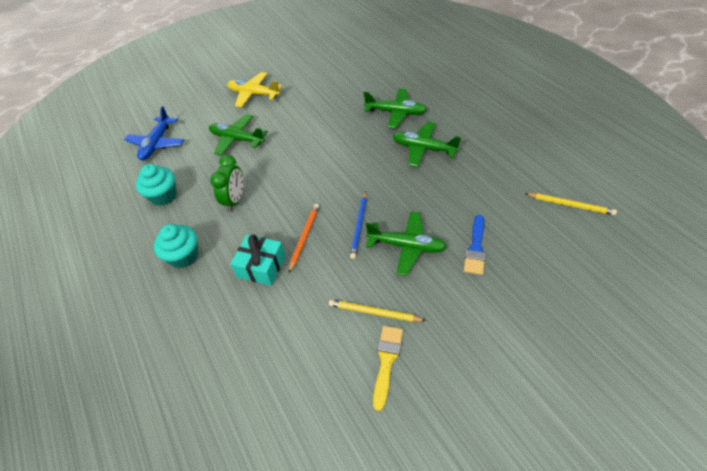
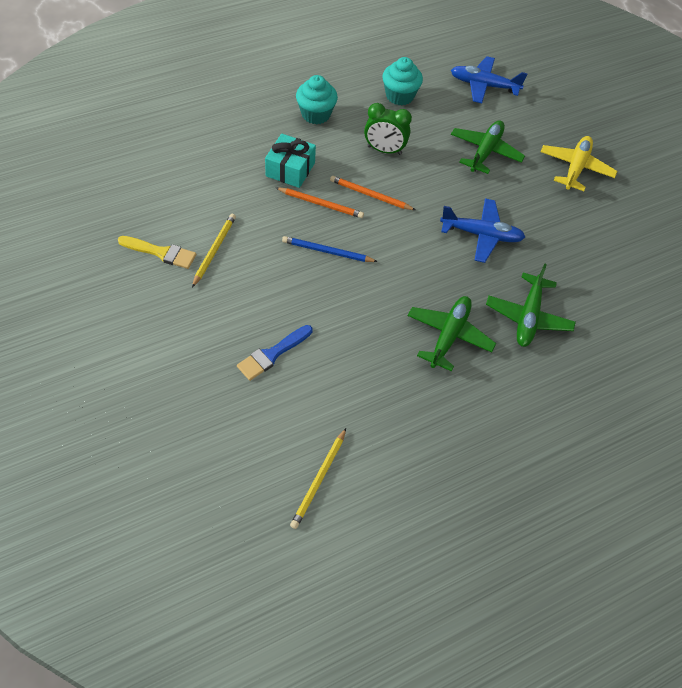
camera: 85 degrees right, 5 degrees up
(290, 204) = (370, 195): none -> orange pencil
(325, 137) = (481, 235): none -> blue plane
(407, 246) = (289, 290): green plane -> none
(475, 248) = (272, 354): blue brush -> blue brush turned 60 degrees counterclockwise

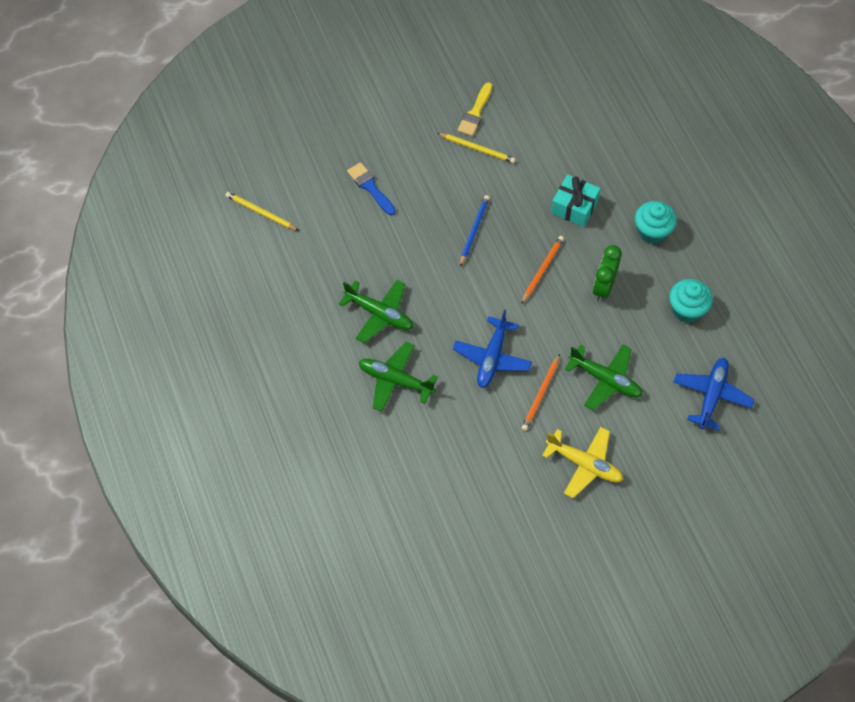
camera: 100 degrees right, 5 degrees up
(321, 204) = (530, 229): orange pencil -> orange pencil (541, 394)

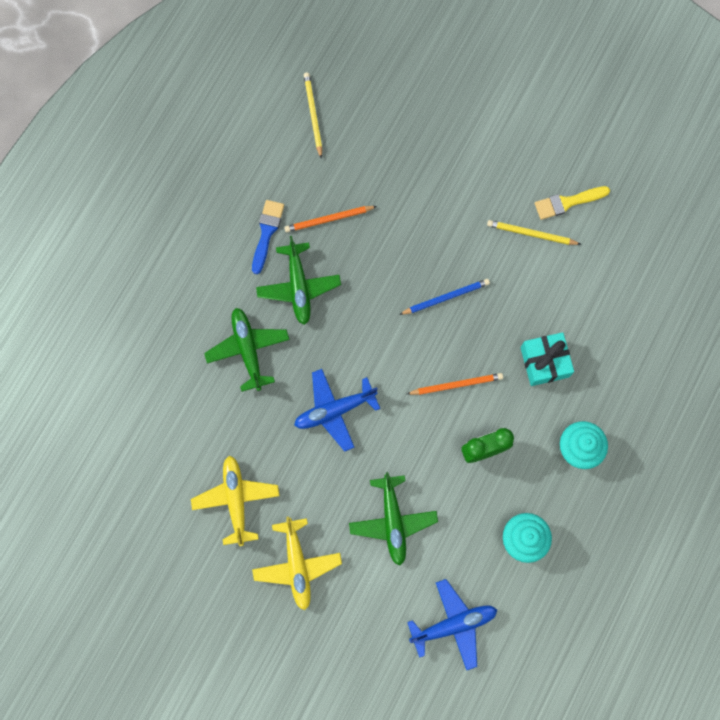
camera: 50 degrees right, 15 degrees up
(370, 187) = (414, 179): blue brush -> blue brush (267, 233)
(477, 149) = (531, 234): yellow pencil -> yellow pencil turned 120 degrees clockwise
(500, 470) = (236, 499): none -> yellow plane
(541, 394) = (333, 478): orange pencil -> orange pencil (328, 219)

